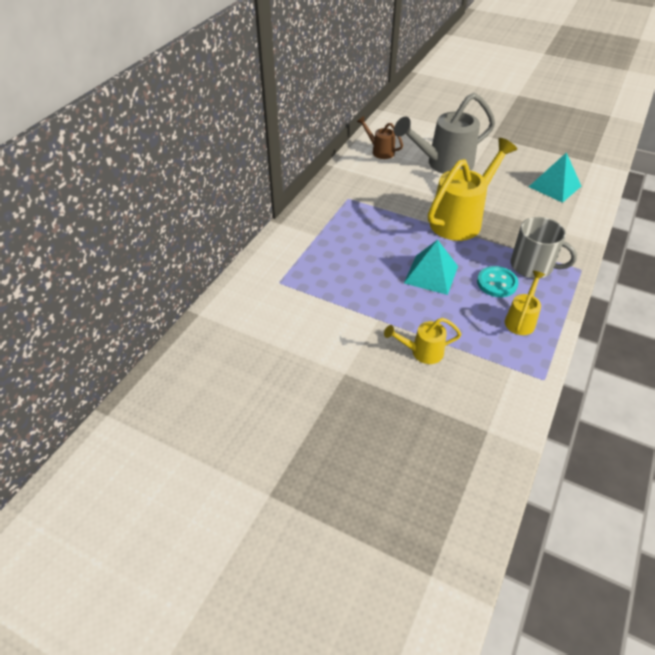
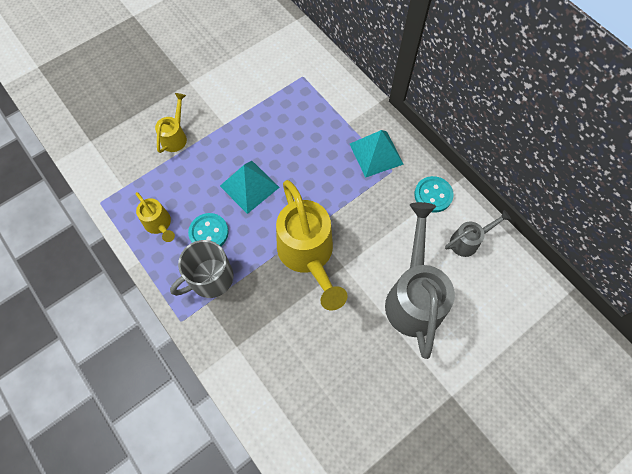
camera: 115 degrees right, 20 degrees up
(354, 173) = (433, 195): none -> turquoise button
(380, 151) = (468, 241): brown watering can -> grey watering can
(555, 186) = (314, 398): turquoise pyramid -> turquoise pyramid (376, 154)

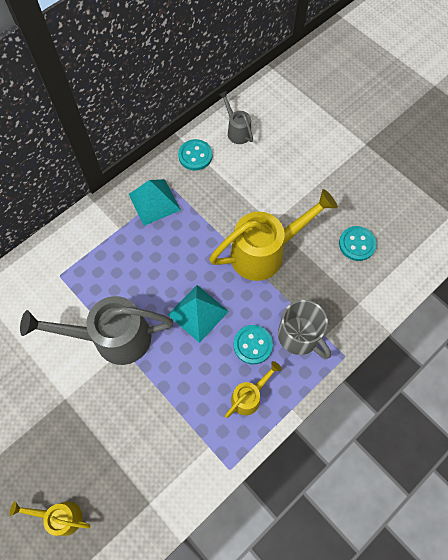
camera: 95 degrees left, 0 degrees up
(175, 137) = (141, 400): yellow watering can -> yellow watering can (61, 516)
(308, 357) = (357, 244): none -> turquoise button
(414, 296) = (291, 169): grey watering can -> grey watering can (112, 338)

